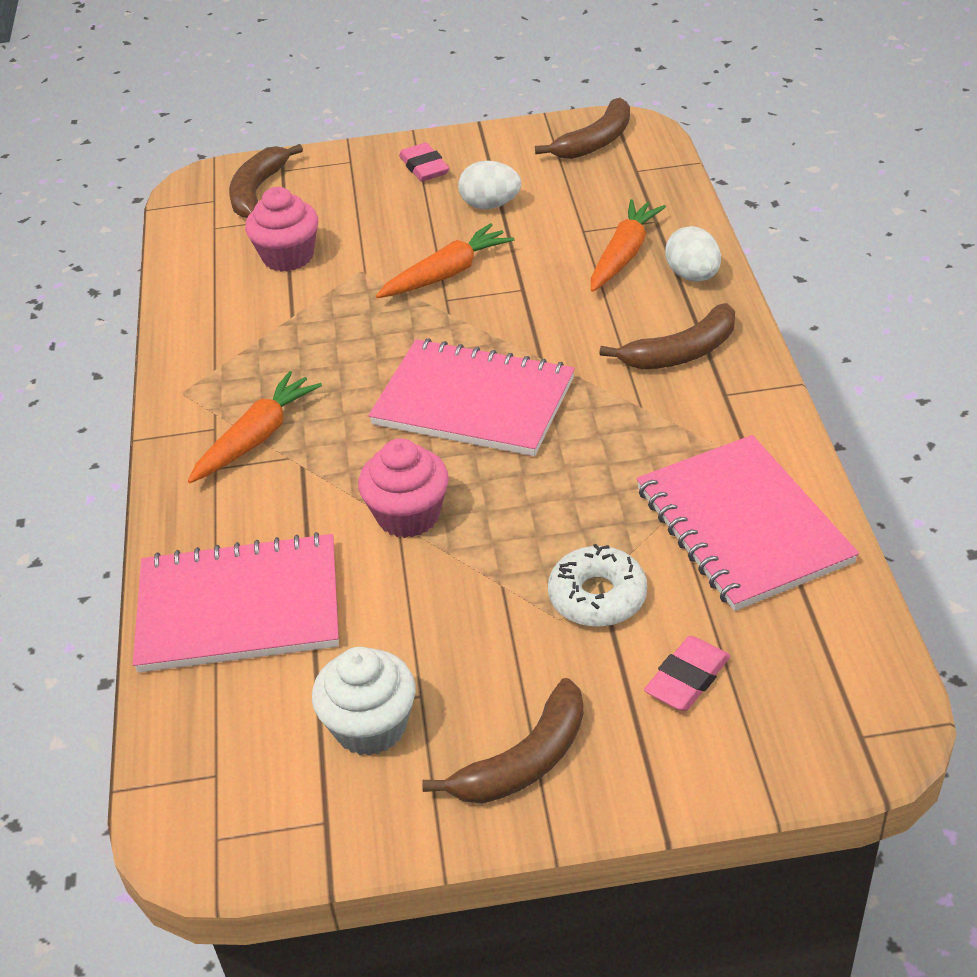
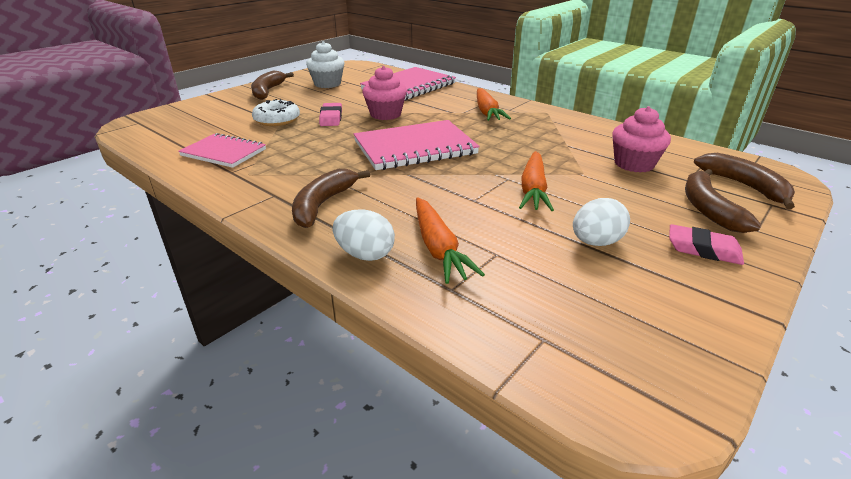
camera: 135 degrees right, 10 degrees down
(596, 142) = (638, 357): brown banana -> brown banana (708, 209)
(687, 679) = (221, 115): pink eraser -> pink eraser (331, 118)
(742, 525) = (224, 152): pink notebook -> pink notebook, size x0.63

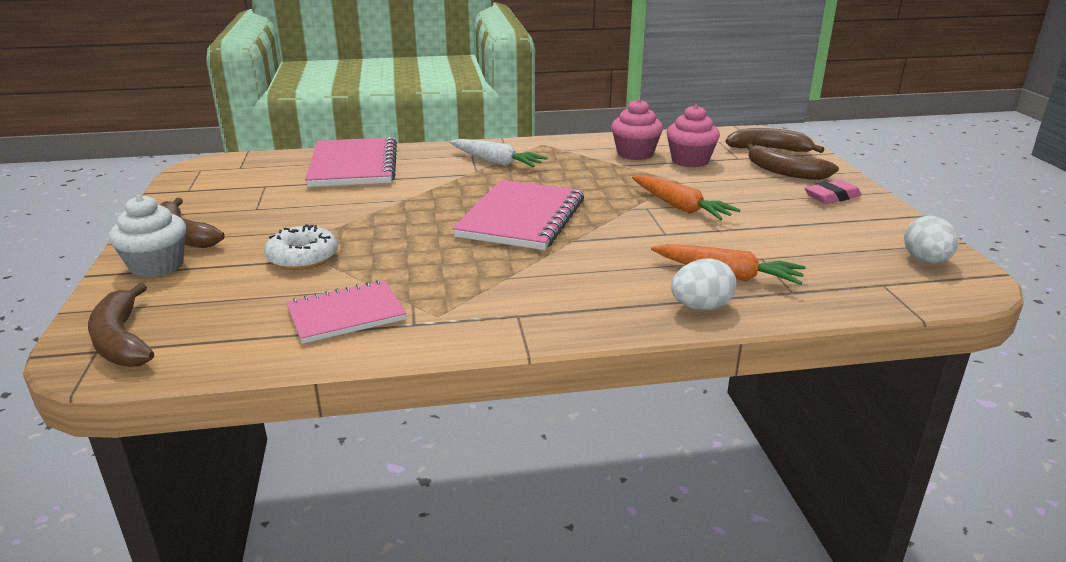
camera: 50 degrees left, 5 degrees down
(323, 204) = (578, 297): brown banana -> brown banana (121, 340)
(327, 84) = (243, 197): white cupcake -> white cupcake (157, 266)
(331, 118) = (362, 229): pink eraser -> none
(385, 114) = (410, 201): pink cupcake -> pink cupcake (635, 154)
(487, 112) = (496, 162): orange carrot -> white carrot
(596, 242) = (786, 221): white egg -> white egg (925, 261)

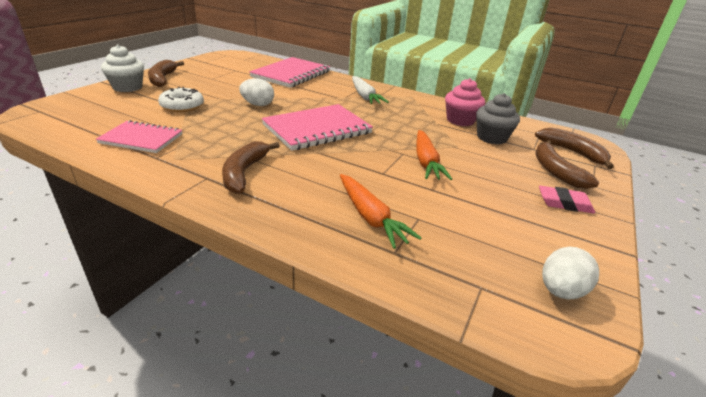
camera: 35 degrees right, 5 degrees up
(121, 340) = (53, 111): brown banana -> brown banana (244, 173)
(690, 161) = (491, 137): pink cupcake -> grey cupcake
(701, 307) = (311, 227): white egg -> white egg (257, 104)

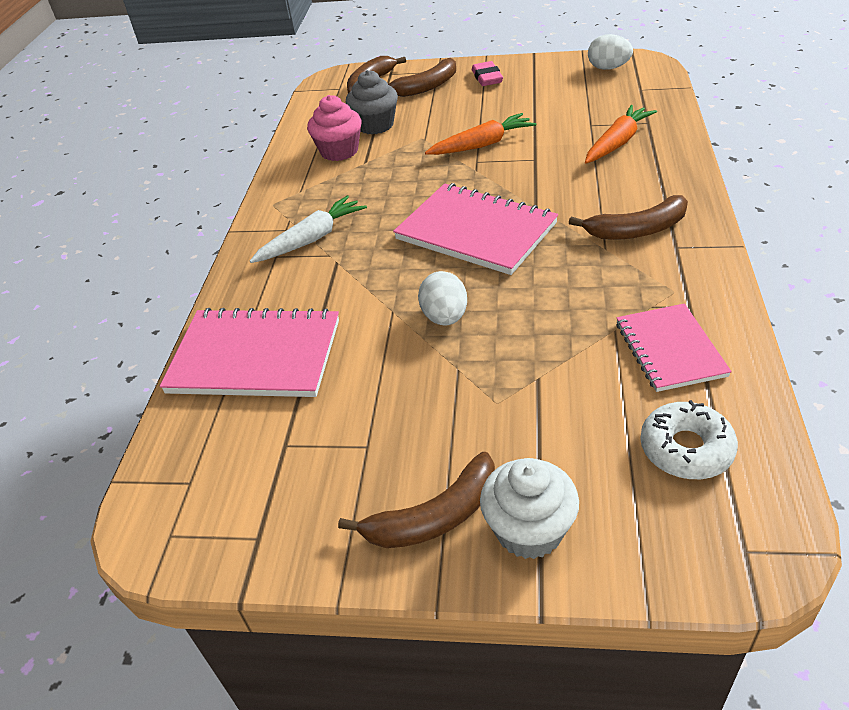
camera: 105 degrees left, 10 degrees up
(182, 106) = (533, 389): white donut -> white donut (686, 449)

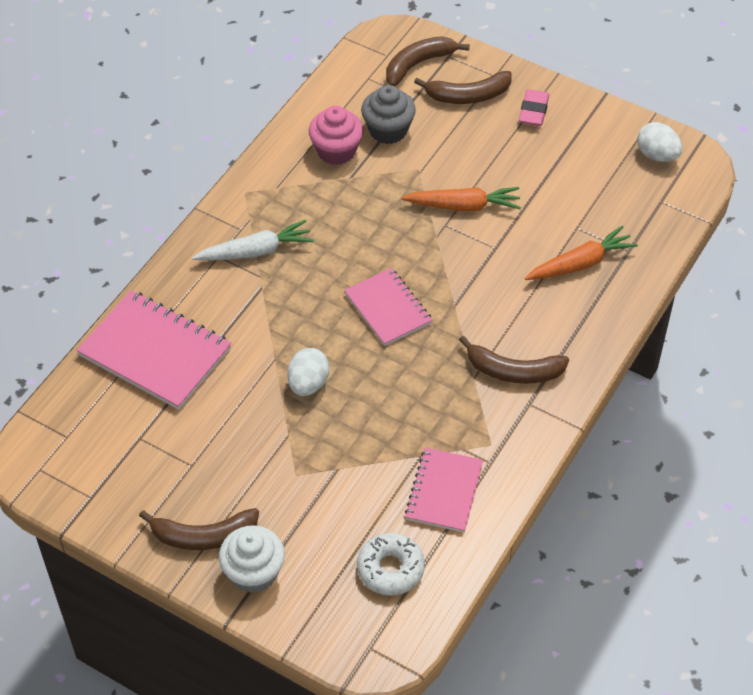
camera: 20 degrees right, 10 degrees up
(476, 231) = (388, 309): pink notebook -> pink notebook, size x0.63

